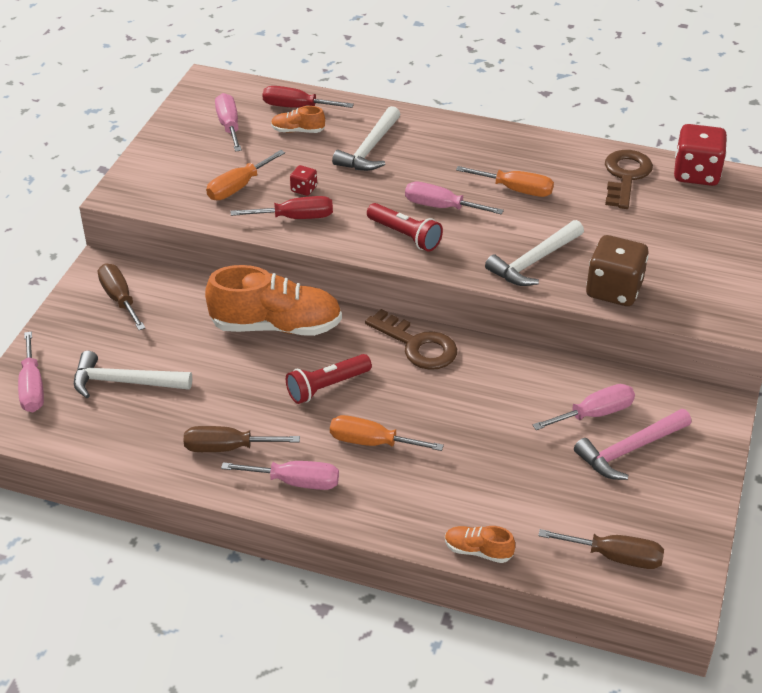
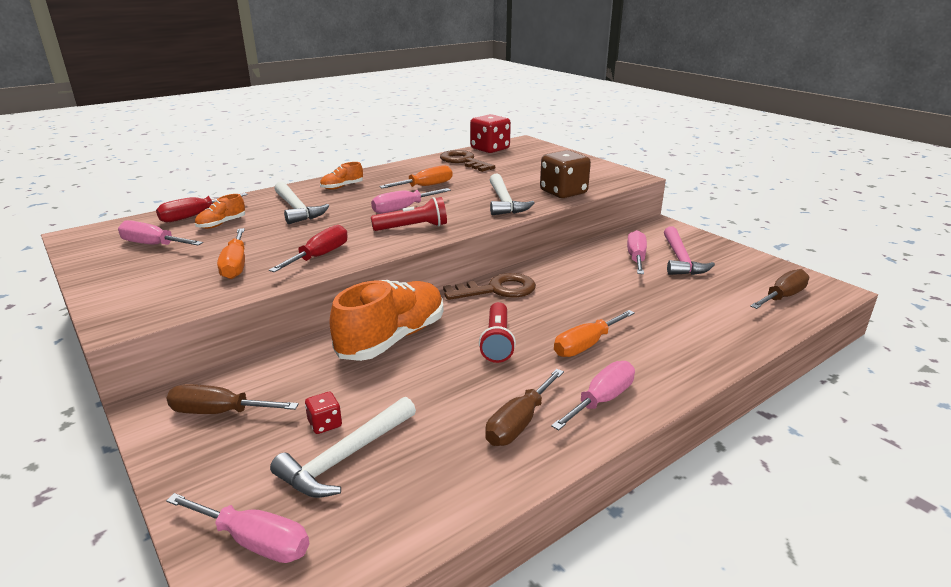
camera: 55 degrees left, 15 degrees down
(304, 189) = (293, 243): red dice -> red dice (325, 424)
(478, 551) = (748, 343): orange shoe -> orange shoe (342, 187)

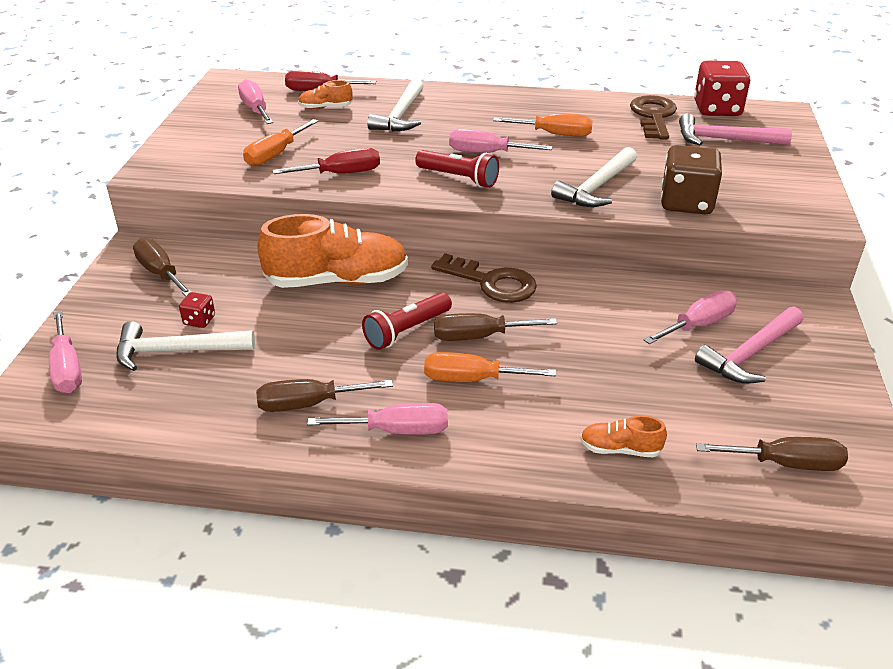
camera: 45 degrees right, 10 degrees up
(342, 187) = (478, 104): orange shoe -> orange shoe (620, 449)
(522, 160) = (725, 140): none -> pink hammer
(545, 321) = (479, 337): none -> brown screwdriver

